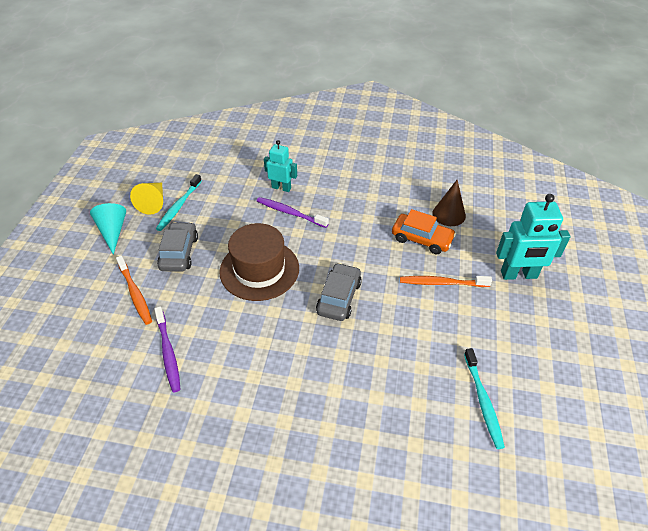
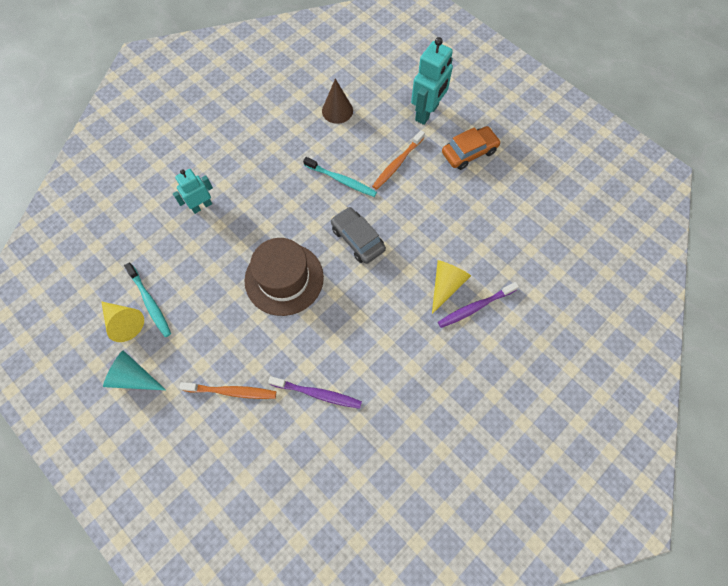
camera: 55 degrees left, 20 degrees up
(179, 253) = (211, 332): grey car -> none
(290, 213) = (239, 218): purple toothbrush -> purple toothbrush (475, 307)
(351, 394) = (446, 285): none -> yellow cone
(422, 239) = (346, 146): orange car -> orange car (469, 152)
(483, 401) = (505, 211): turquoise toothbrush -> turquoise toothbrush (341, 180)

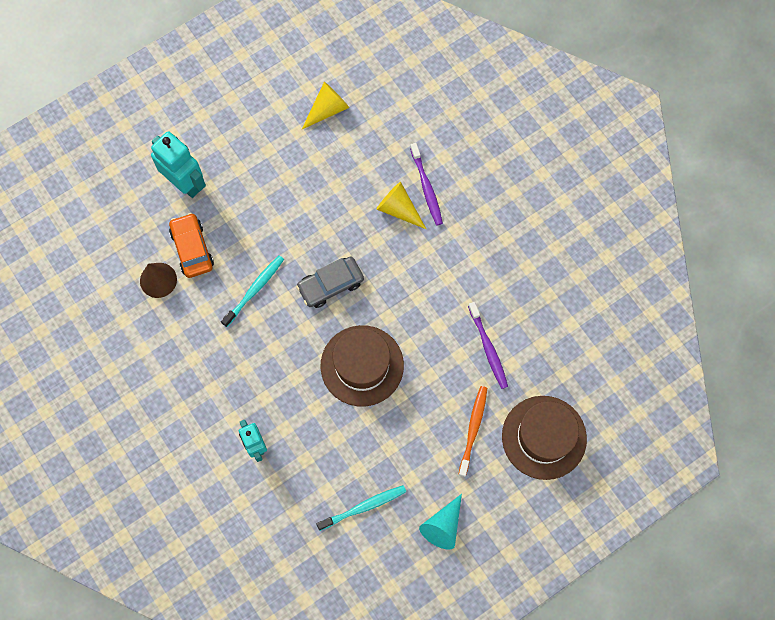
camera: 80 degrees left, 5 degrees up
(124, 322) = (381, 535): yellow cone -> yellow cone (327, 109)
(229, 467) = (544, 437): none -> brown hat
(317, 394) = (488, 348): purple toothbrush -> purple toothbrush turned 135 degrees clockwise
(397, 164) = (246, 228): orange toothbrush -> none
(469, 152) = (248, 151): orange car -> orange car (192, 249)

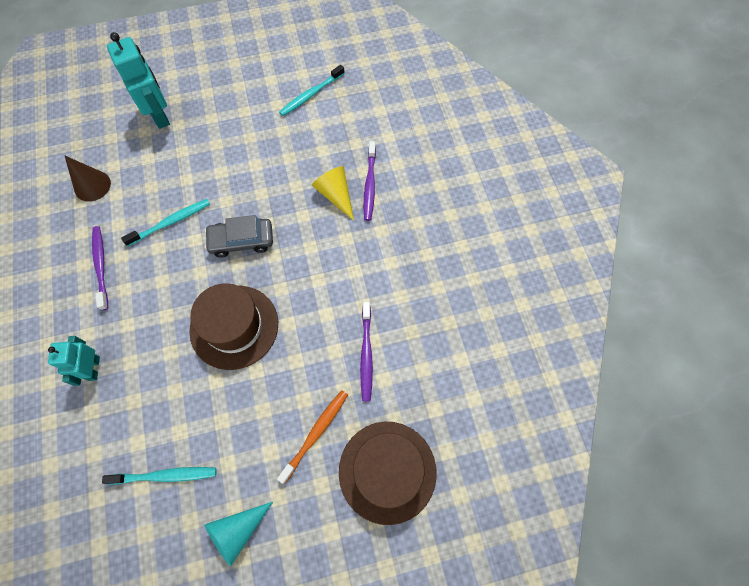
camera: 20 degrees right, 5 degrees down
(192, 249) = (136, 169): orange car -> none
(211, 354) = (101, 266): none -> purple toothbrush
(327, 109) = (311, 95): yellow cone -> turquoise toothbrush

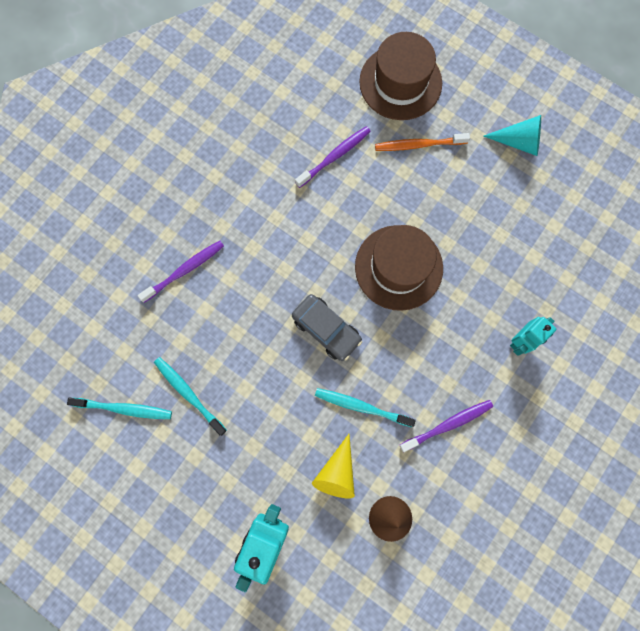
camera: 130 degrees left, 10 degrees up
(101, 266) = (448, 424): purple toothbrush -> purple toothbrush turned 150 degrees counterclockwise
(165, 475) = (533, 217): turquoise toothbrush -> turquoise toothbrush (189, 394)
(335, 195) = (218, 290): yellow cone -> yellow cone (337, 473)

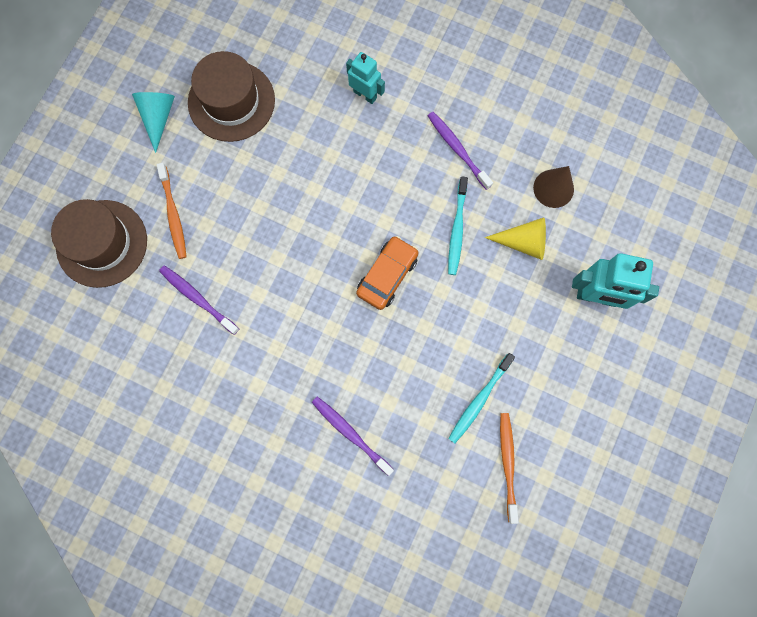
camera: 100 degrees left, 0 degrees up
(124, 409) = (508, 464): turquoise toothbrush -> orange toothbrush
(326, 329) = (387, 275): grey car -> orange car
(398, 267) = (311, 215): brown hat -> brown hat (231, 101)

